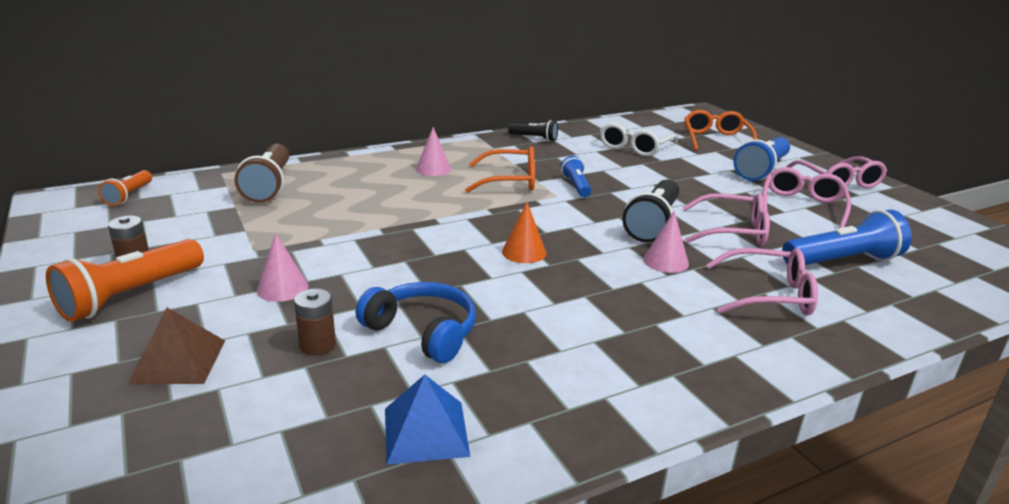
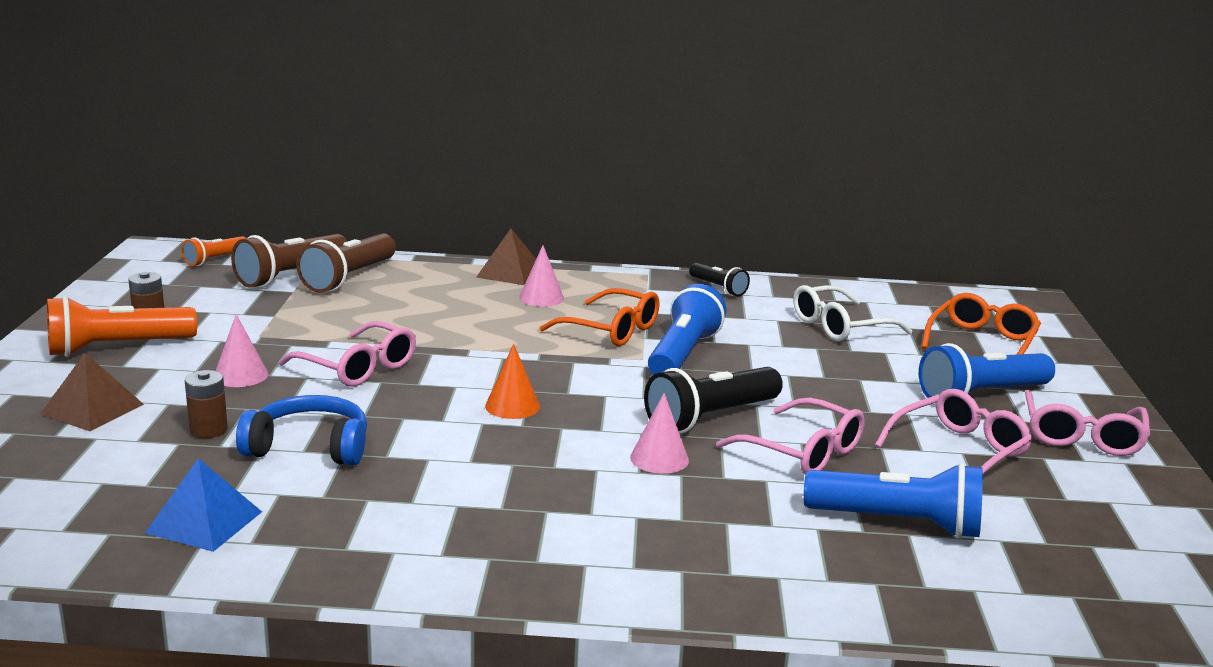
camera: 30 degrees right, 5 degrees down
(217, 194) = (290, 276): none -> brown flashlight
(387, 156) = (510, 272): none -> brown pyramid
(423, 332) = (309, 447): blue headphones -> blue headphones turned 60 degrees counterclockwise
(576, 186) = (683, 354): blue flashlight -> blue flashlight, size x1.75
(769, 295) = (728, 526): pink glasses -> pink glasses (358, 368)

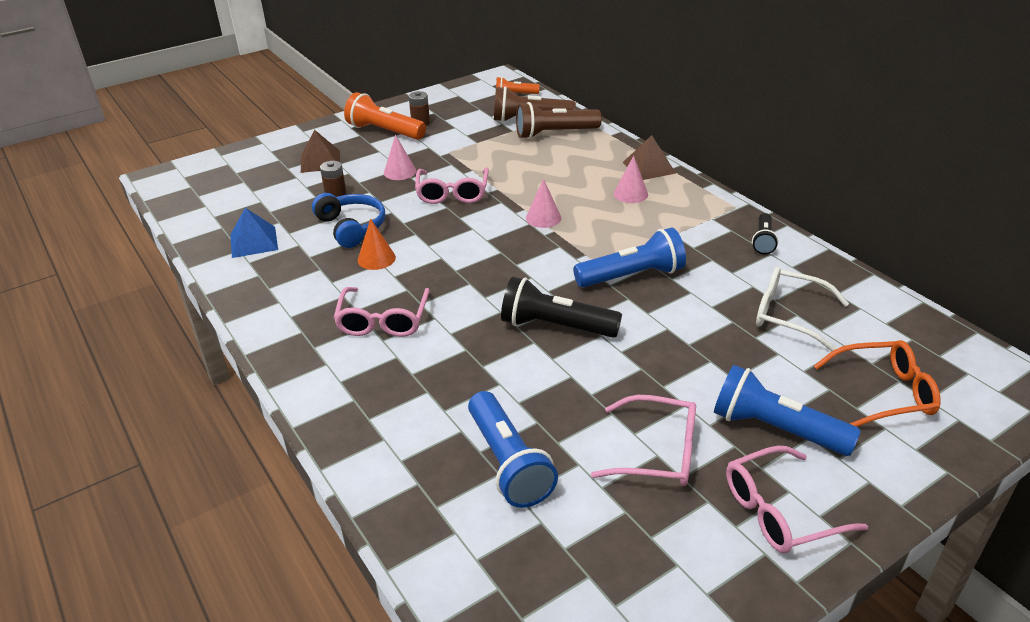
camera: 55 degrees right, 15 degrees up
(512, 406) = (473, 256): orange cone -> orange cone (376, 258)
(611, 330) = (624, 236): orange glasses -> none
(659, 458) = (475, 333): pink cone -> pink cone (543, 218)
(803, 452) = (557, 382): pink glasses -> pink glasses (383, 321)

